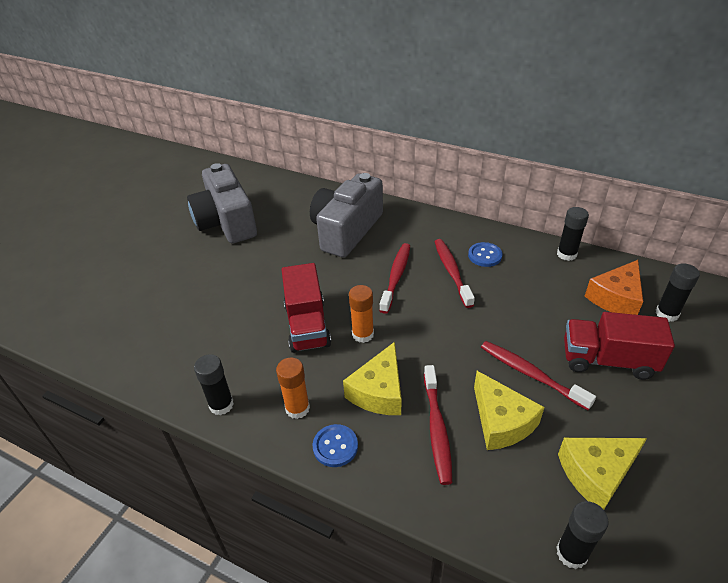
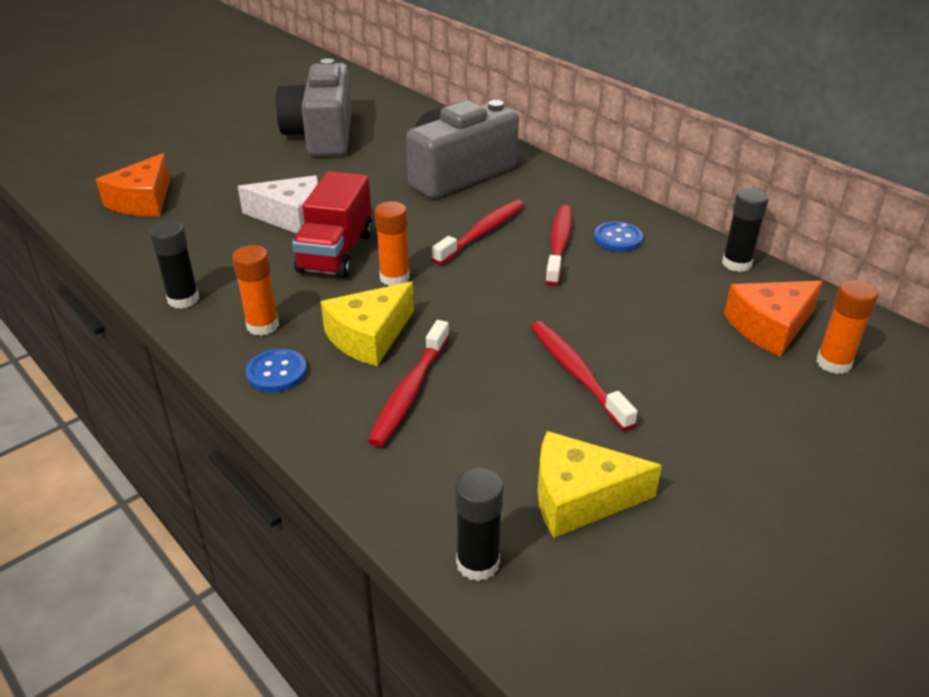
camera: 20 degrees right, 5 degrees down
(126, 322) = (143, 201): none -> orange cheese
(252, 303) = (290, 217): none -> white cheese
(501, 421) = (497, 408): yellow cheese -> none
(607, 360) = (698, 389): red truck -> none
(666, 314) = (833, 363): black glue stick -> orange glue stick

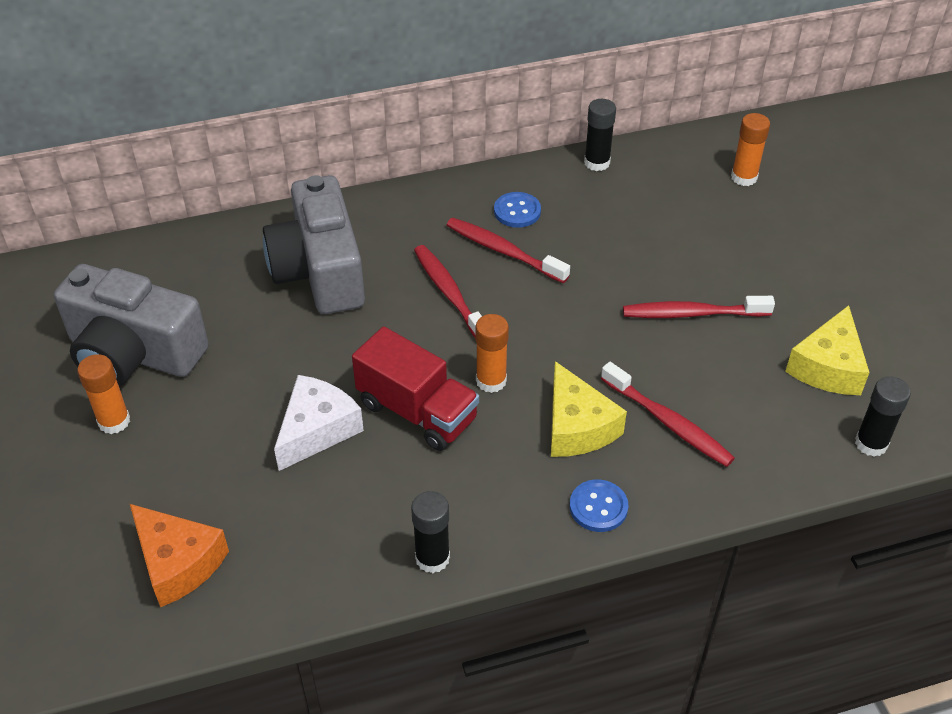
camera: 65 degrees left, 10 degrees up
(262, 326) = (517, 501): orange glue stick -> orange glue stick (114, 421)
(769, 327) = (687, 186): orange cheese -> none

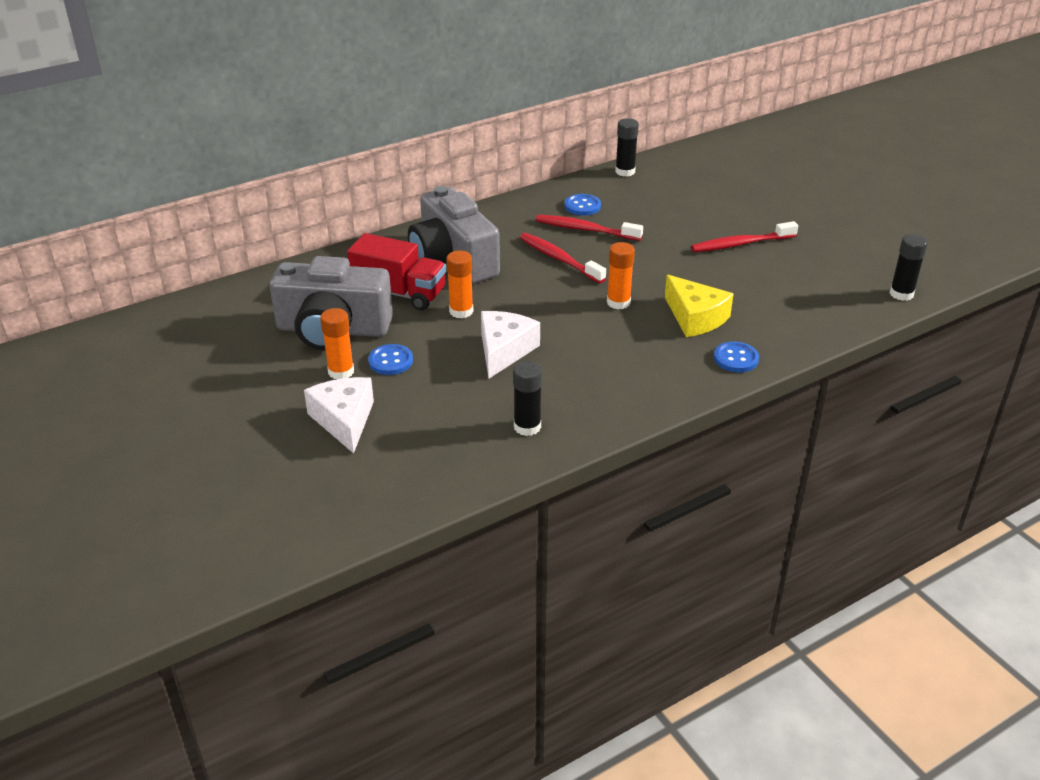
camera: 15 degrees left, 10 degrees down
(85, 499) = (344, 420): none -> white cheese
(177, 417) = (390, 361): none -> blue button
(178, 563) = (441, 444): orange cheese -> none
(417, 411) = (574, 328): red truck -> red truck (399, 293)
(432, 558) = (633, 407): black glue stick -> black glue stick (527, 427)
(668, 422) = (757, 305): red toothbrush -> none
(744, 177) = (734, 166): orange glue stick -> orange glue stick (461, 311)
(828, 366) = (849, 258): yellow cheese -> none

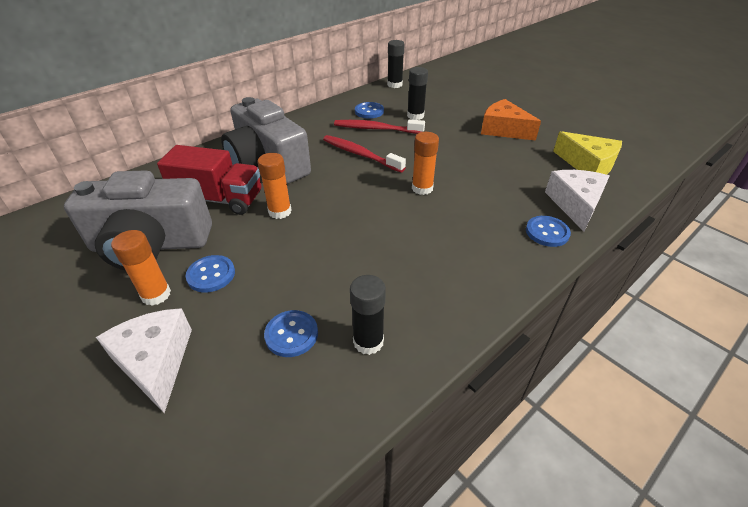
camera: 10 degrees left, 5 degrees up
(460, 414) = (291, 334): none -> blue button
(504, 351) = (327, 249): white cheese -> white cheese (575, 204)
(695, 317) = (493, 196): yellow cheese -> yellow cheese (587, 165)
(741, 244) = (503, 129): red toothbrush -> orange cheese
(901, 294) = (648, 158): black glue stick -> black glue stick (415, 116)

